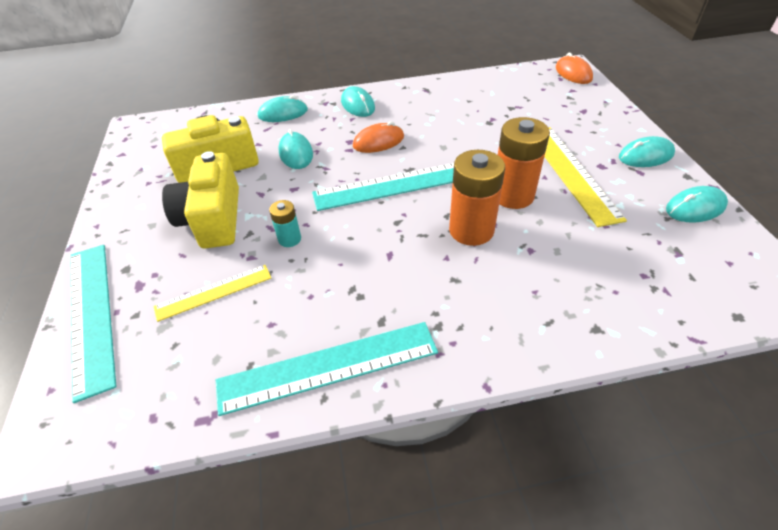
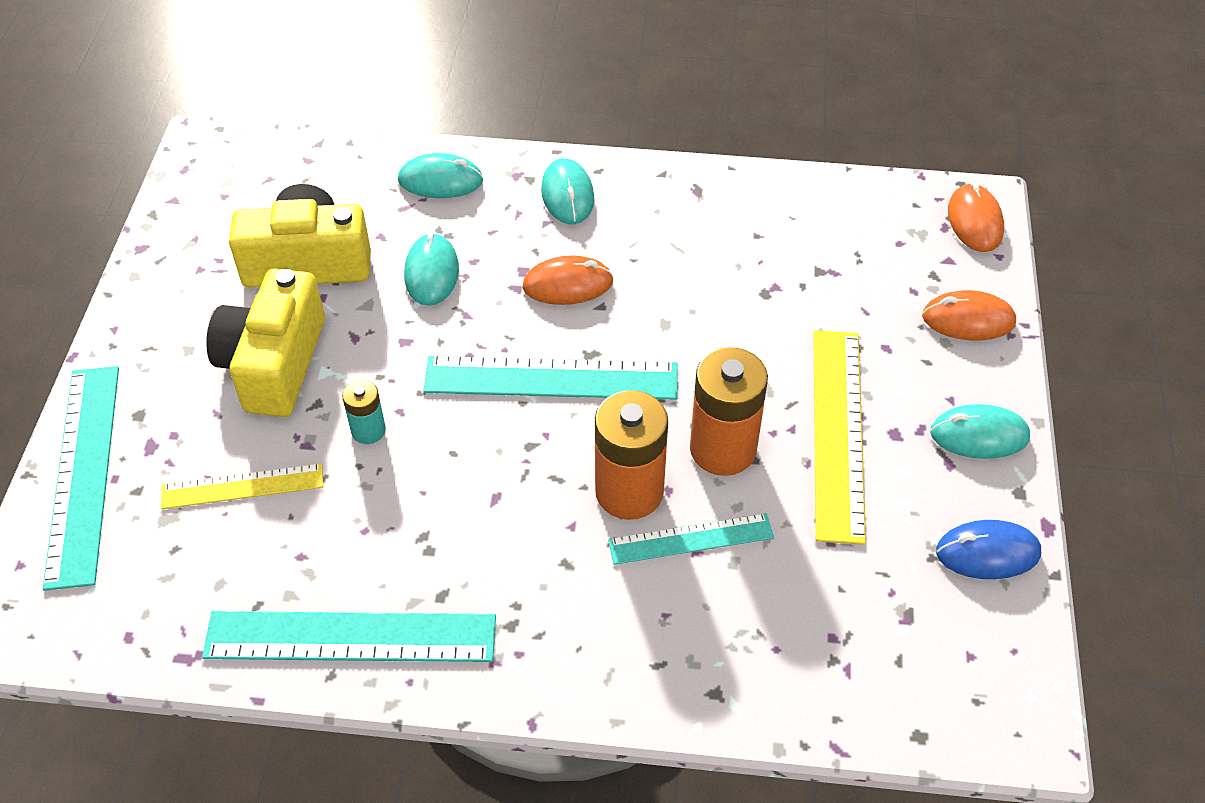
camera: 15 degrees right, 5 degrees up
(524, 245) = (691, 539): none -> turquoise ruler
(600, 110) = (968, 320): none -> orange mouse
(695, 208) = (987, 553): turquoise mouse -> blue mouse

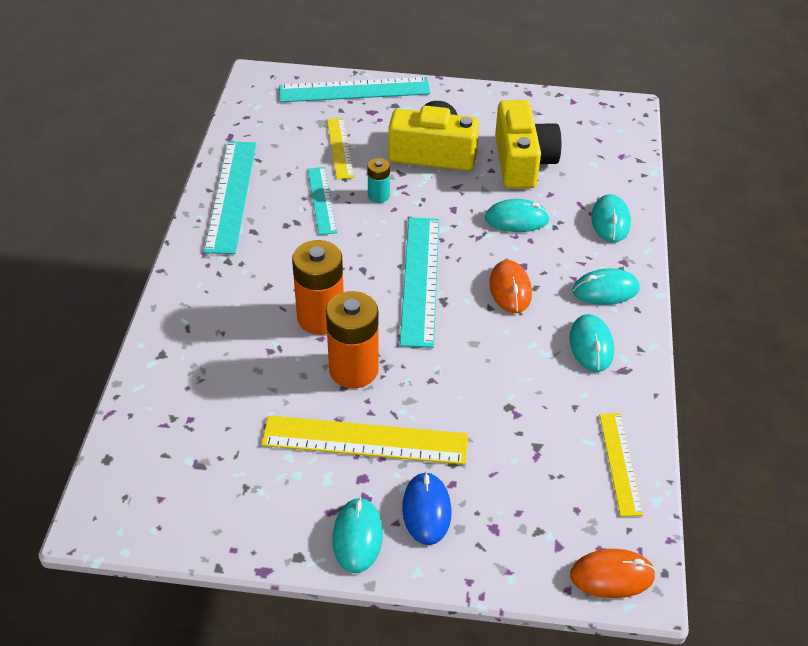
camera: 90 degrees right, 5 degrees down
(661, 214) = (591, 345): none -> turquoise mouse
(691, 539) = (278, 348): turquoise ruler -> turquoise ruler (321, 200)
(832, 204) = (620, 463): none -> yellow ruler
(968, 320) = (485, 549): orange mouse -> none
(987, 553) = (244, 524): blue mouse -> blue mouse (426, 510)

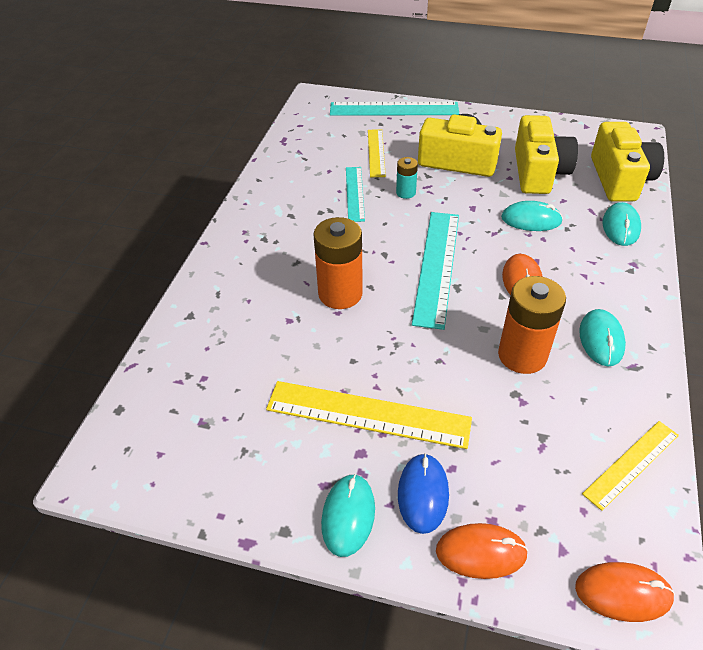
camera: 10 degrees right, 0 degrees up
(231, 195) = (277, 185): turquoise ruler -> none
(353, 370) = (365, 344): orange battery -> orange battery (522, 355)
(484, 556) = (481, 552): none -> orange mouse
(605, 290) = (616, 288): turquoise mouse -> none
(609, 165) = (619, 179): none -> yellow camera
(620, 463) = (631, 464): yellow ruler -> yellow ruler turned 45 degrees clockwise

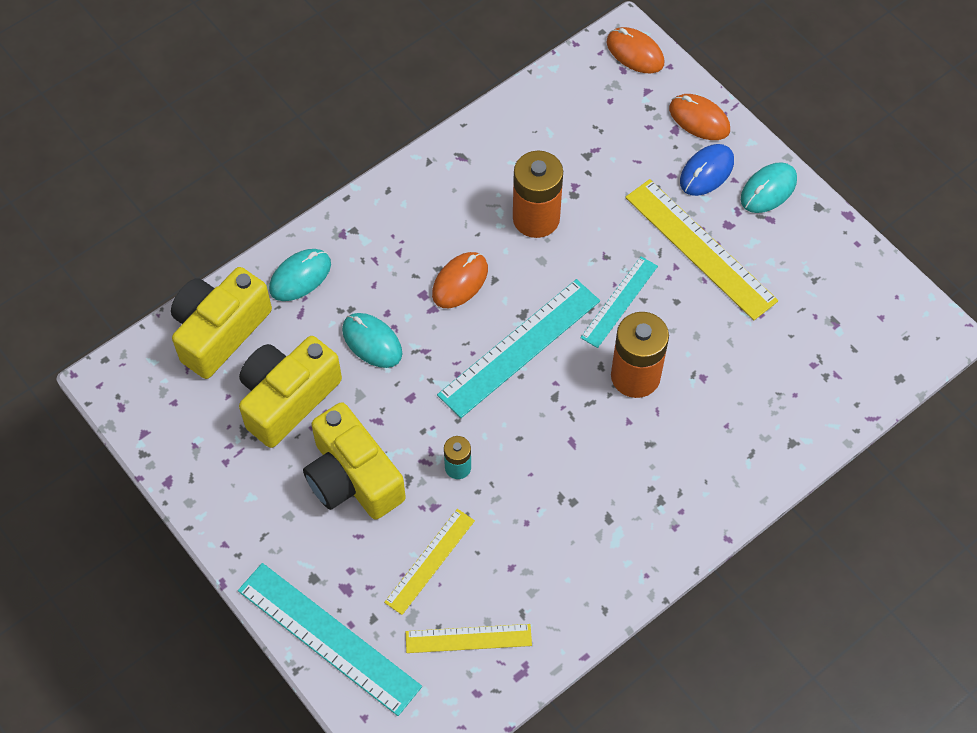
camera: 145 degrees left, 15 degrees up
(354, 193) = (513, 505): turquoise ruler -> turquoise ruler (619, 302)
(601, 340) = (459, 190): turquoise mouse -> none
(631, 464) = (547, 104): yellow ruler -> yellow ruler (468, 638)

